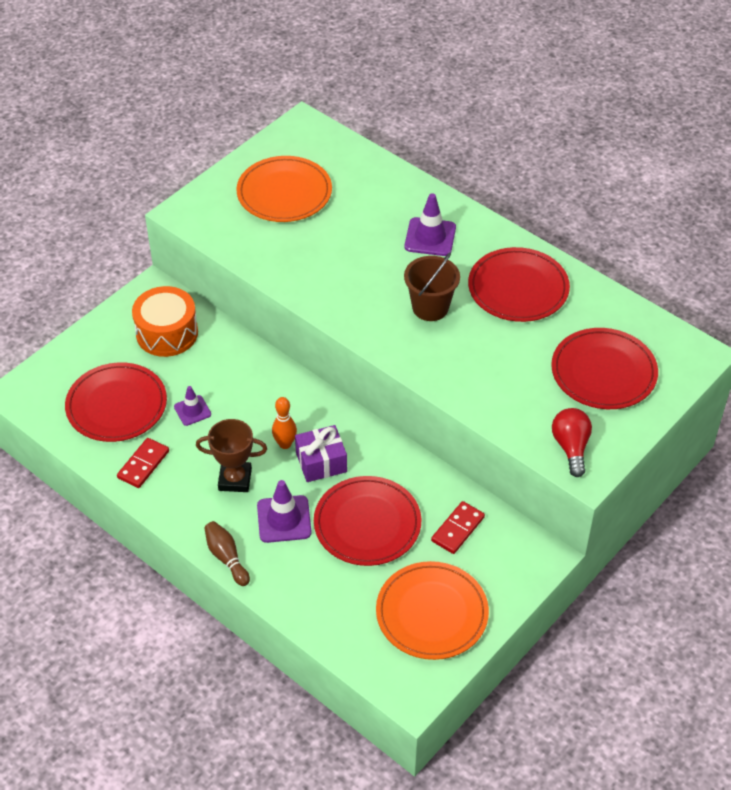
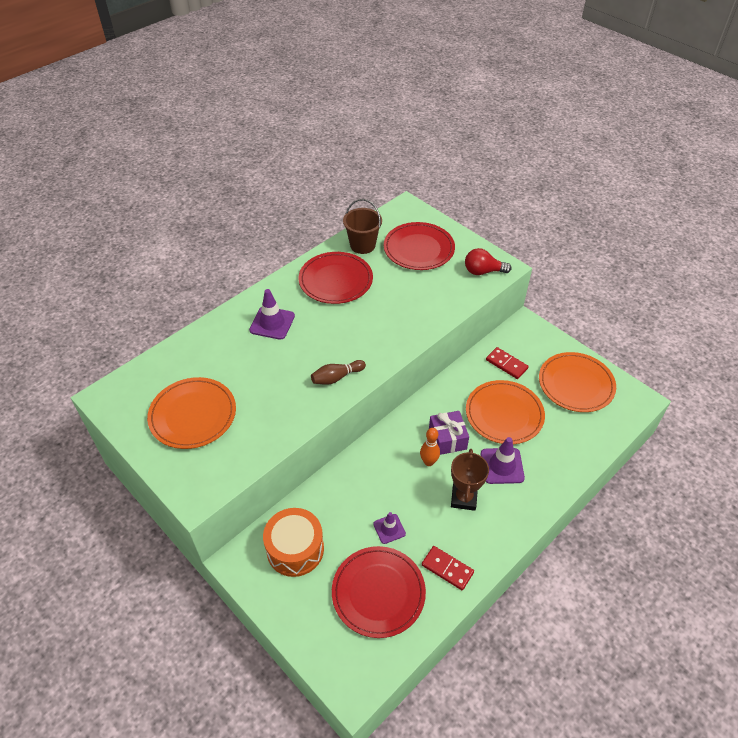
camera: 85 degrees left, 0 degrees up
(226, 558) = (540, 506): brown bowling pin -> brown bowling pin (336, 377)
(367, 524) = (504, 414): red plate -> orange plate
(430, 307) = (348, 329): brown bucket -> brown bucket (362, 245)

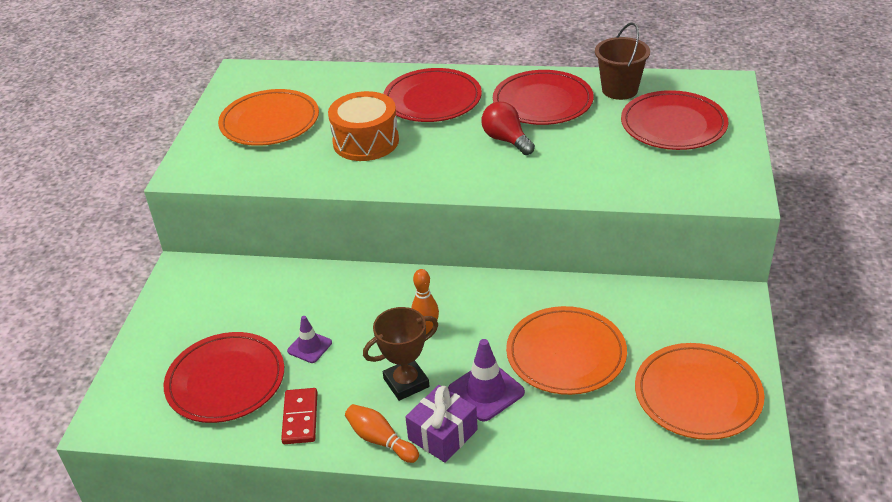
camera: 55 degrees right, 10 degrees down
(272, 323) = (432, 100): purple traffic cone -> red plate
(295, 549) = (226, 297): orange drum -> orange drum (366, 141)
(336, 377) = (411, 171): brown bowling pin -> none
(447, 439) = (474, 327): purple gift -> purple gift (443, 434)
(483, 271) = (710, 184): red light bulb -> red light bulb (506, 140)
(498, 538) = (380, 440): none -> orange bowling pin
(506, 364) = (647, 316): red domino -> none

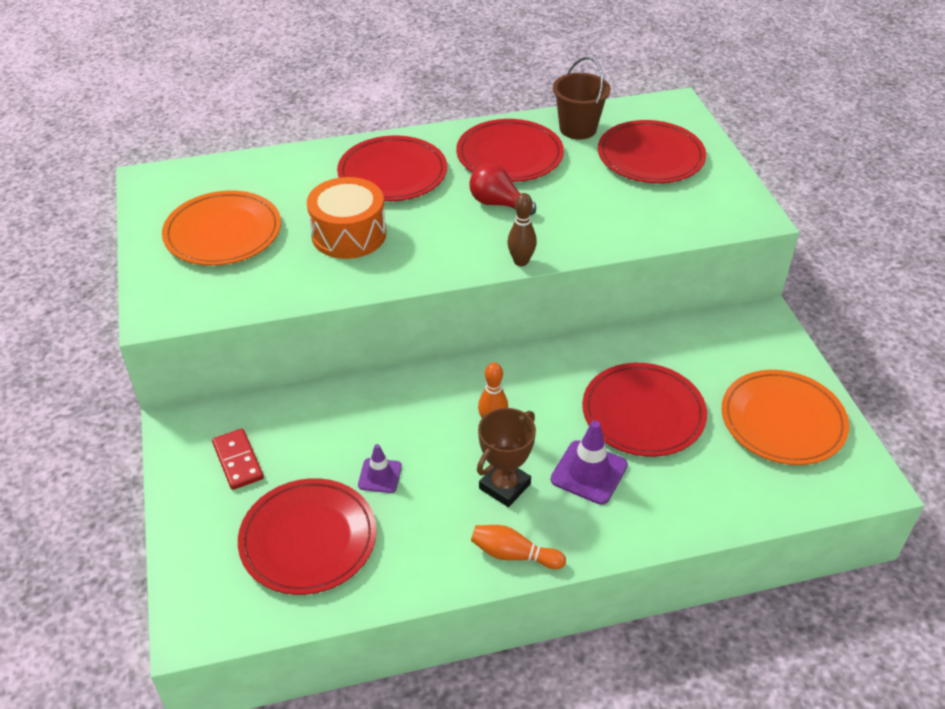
camera: 25 degrees left, 5 degrees up
(300, 418) = (415, 556): red domino -> red domino (238, 461)
(443, 434) = (572, 529): purple gift -> none
(495, 191) = (521, 261): none -> brown bowling pin
(566, 354) = (643, 413): orange plate -> red plate

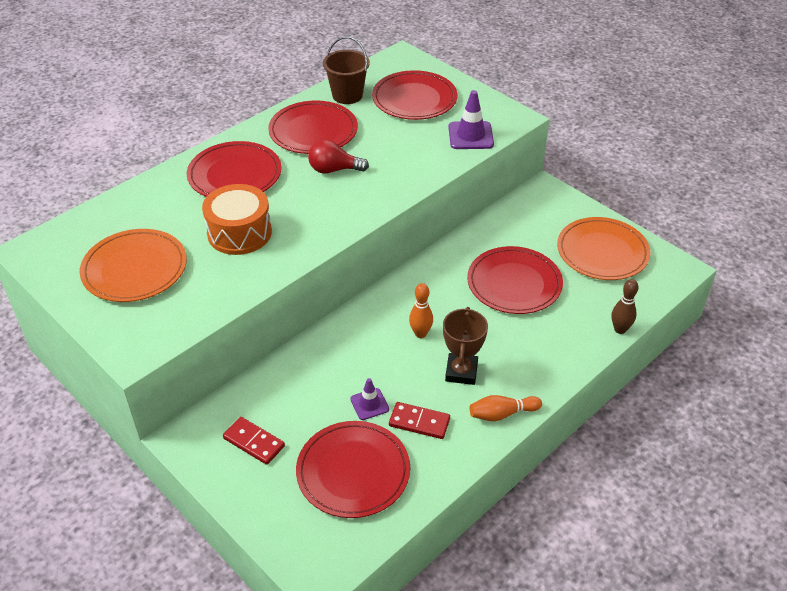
camera: 30 degrees left, 0 degrees up
(416, 520) = (419, 422): none -> red domino
(521, 261) = (384, 205): brown bowling pin -> brown bowling pin (620, 329)
(589, 472) = (509, 338): purple traffic cone -> purple traffic cone (470, 136)

